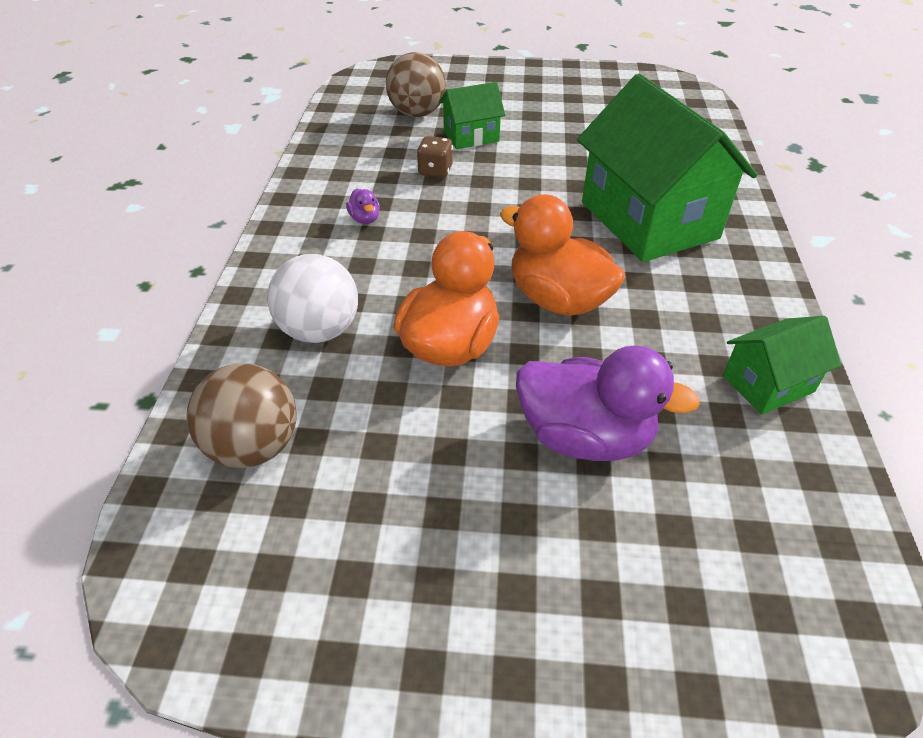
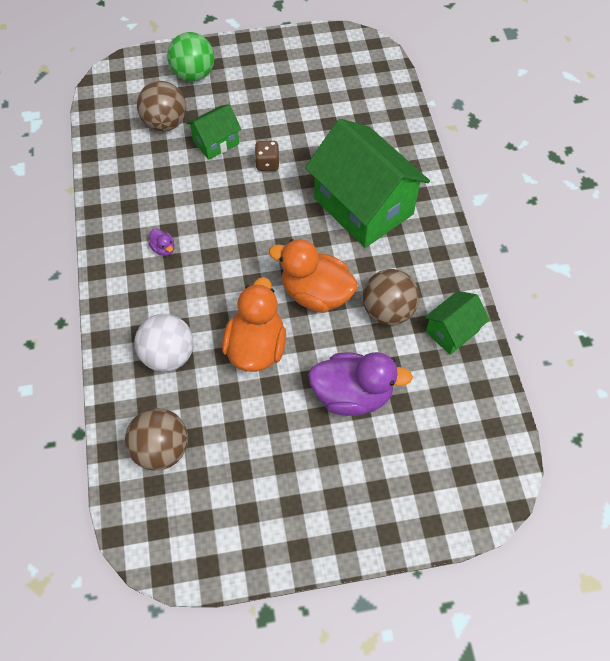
camera: 15 degrees left, 15 degrees up
(435, 171) = (199, 187): brown dice -> brown dice (267, 163)
(466, 82) = (193, 74): none -> green ball
(664, 339) = (388, 311): none -> brown ball

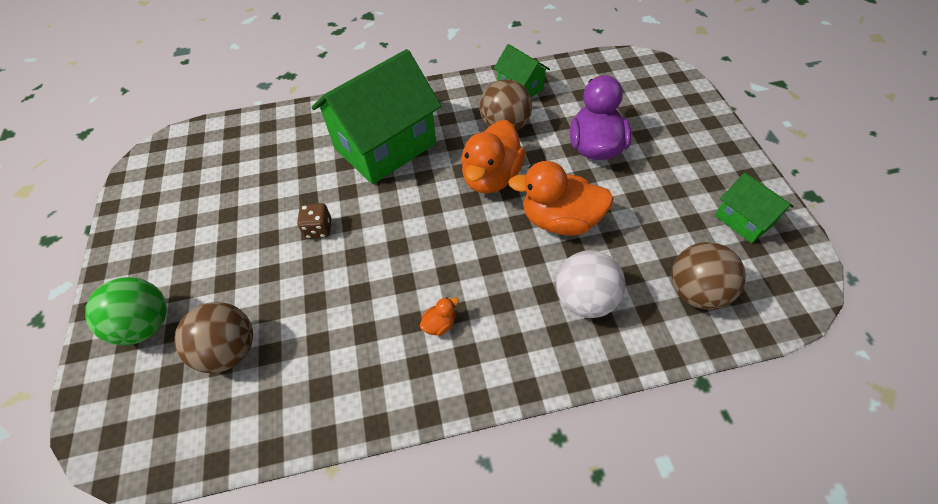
camera: 90 degrees left, 5 degrees down
(163, 249) = (439, 324): purple duck -> orange duck
(216, 142) = (276, 285): green house -> green house (744, 220)

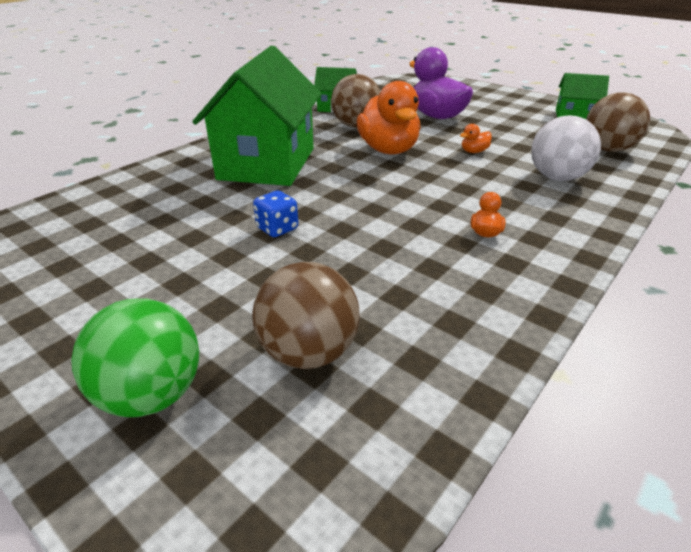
camera: 40 degrees left, 20 degrees down
(318, 229) = (277, 229): brown dice -> blue dice
(559, 220) = (474, 151): orange duck -> orange duck, size x0.41

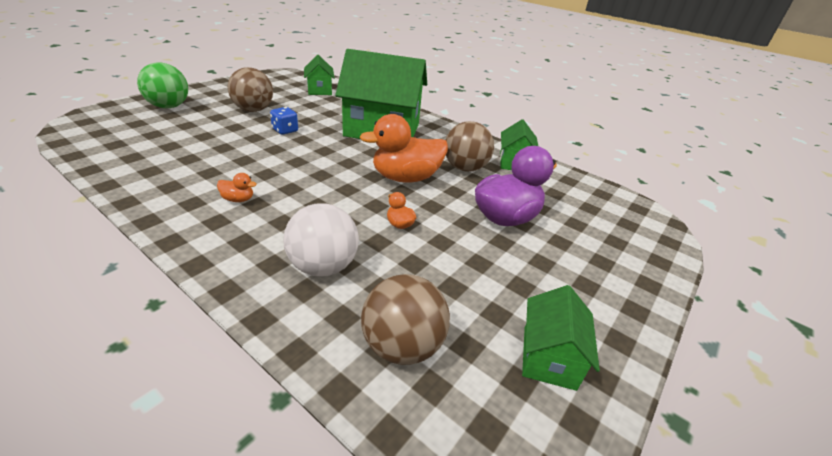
camera: 85 degrees right, 0 degrees up
(87, 218) = (319, 90): none -> green house
(309, 352) = (164, 133): brown ball -> brown ball (253, 110)

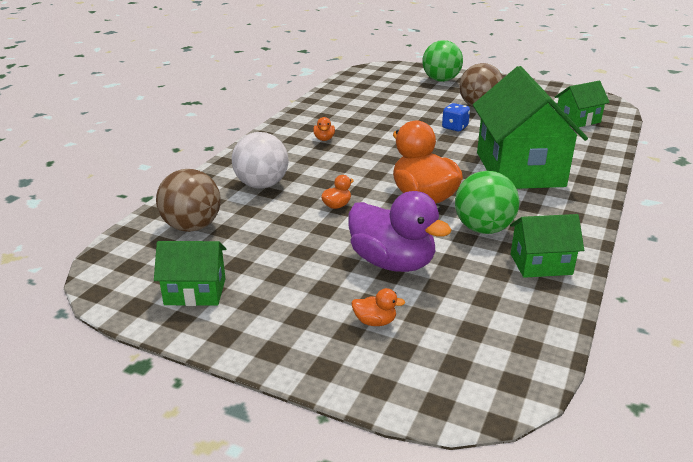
camera: 80 degrees right, 5 degrees down
(465, 168) = (483, 229): brown ball -> green ball
(586, 245) = (375, 321): none -> orange duck

